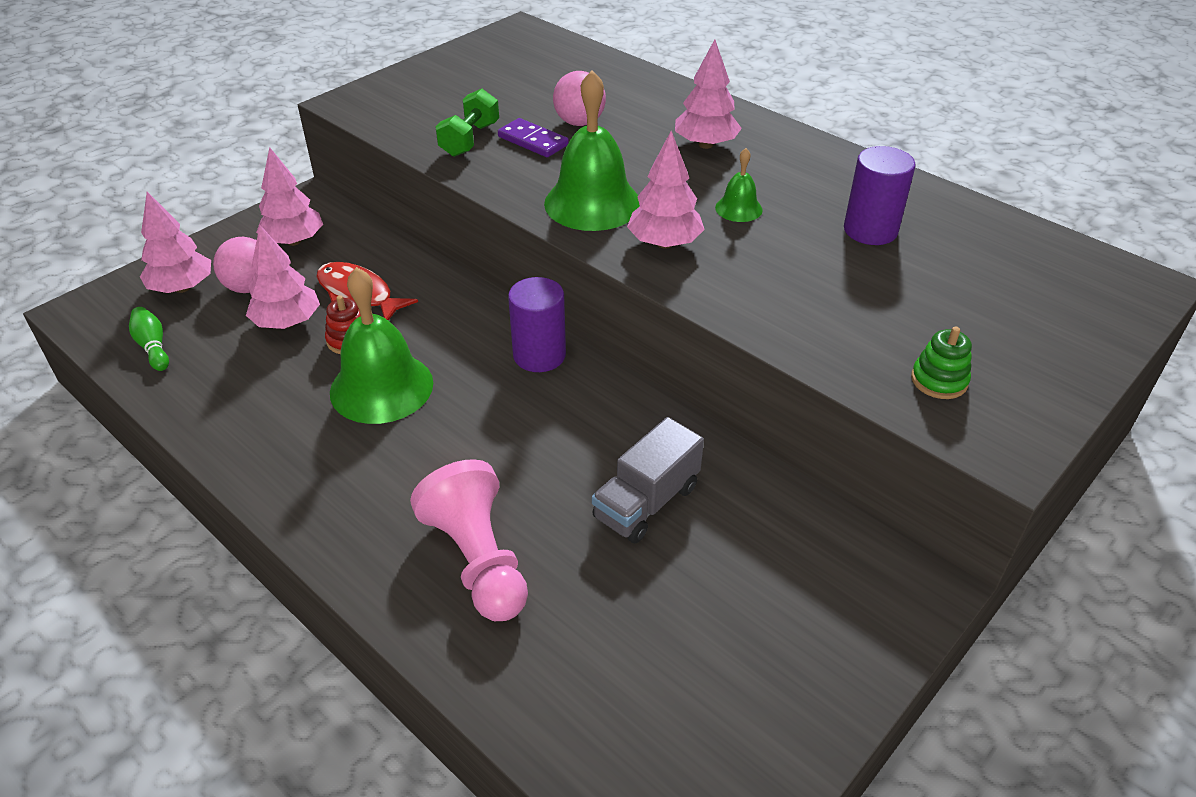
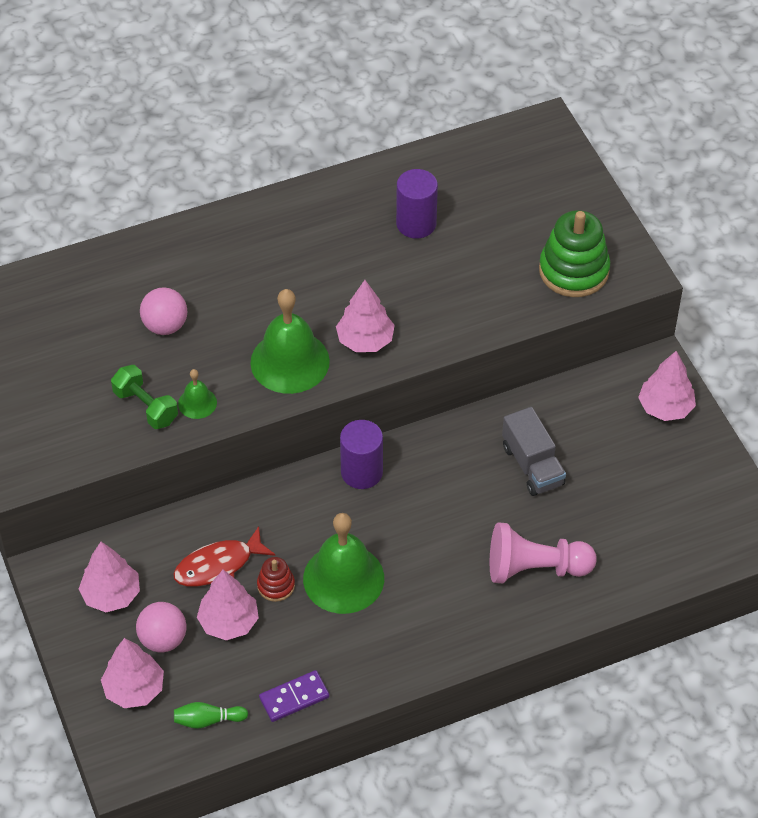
camera: 65 degrees left, 10 degrees up
(533, 141) = (175, 366): purple domino -> purple domino (294, 697)
(705, 145) = (251, 261): pink tree -> pink tree (665, 407)
(738, 208) = (348, 281): green bell -> green bell (197, 403)
(939, 380) = (573, 271): green stacking toy -> green stacking toy, size x1.98

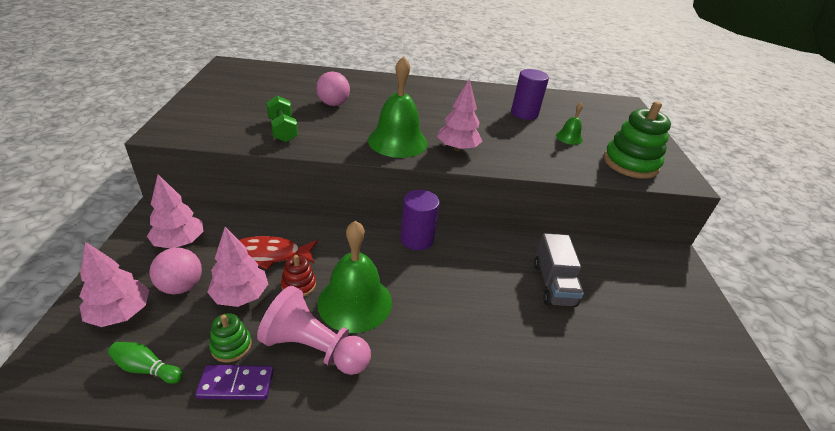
camera: 20 degrees right, 15 degrees down
(197, 403) = (317, 139): green bell -> green bell (569, 137)
(262, 670) = (231, 346): none -> green stacking toy
(535, 568) = (527, 364): pink pawn -> pink pawn (314, 348)
(665, 407) = (679, 286): pink tree -> none

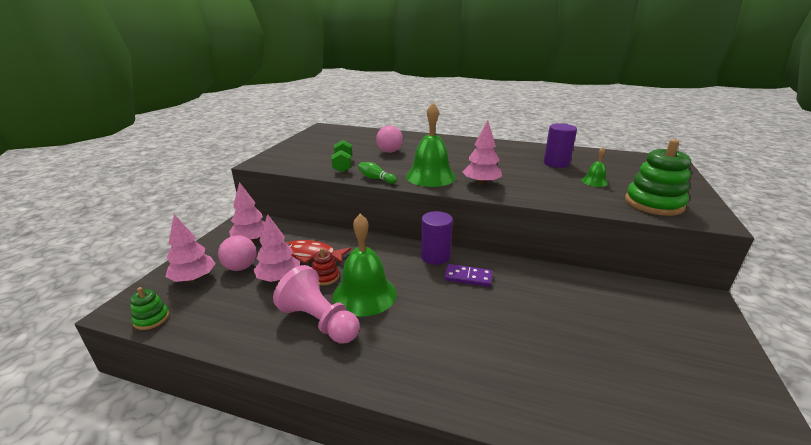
camera: 20 degrees right, 10 degrees down
(147, 368) = (195, 315): green bowling pin -> green bowling pin (376, 179)
(231, 346) = (258, 310): green stacking toy -> green stacking toy (151, 319)
(236, 384) = (251, 336): purple domino -> purple domino (468, 277)
(553, 284) = (555, 305): grey truck -> none

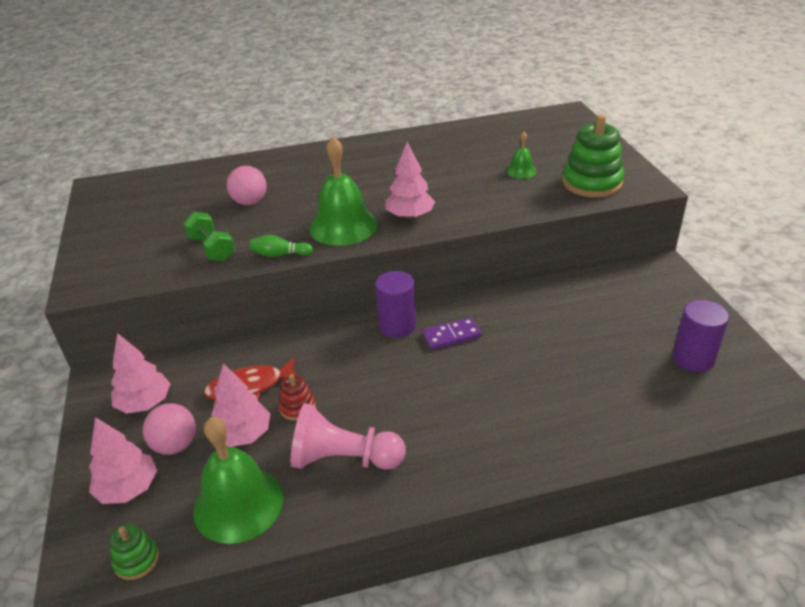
camera: 30 degrees left, 10 degrees up
(365, 294) = (363, 405): green bell -> green bell (238, 504)
(556, 163) = (464, 155): purple cylinder -> purple cylinder (693, 358)

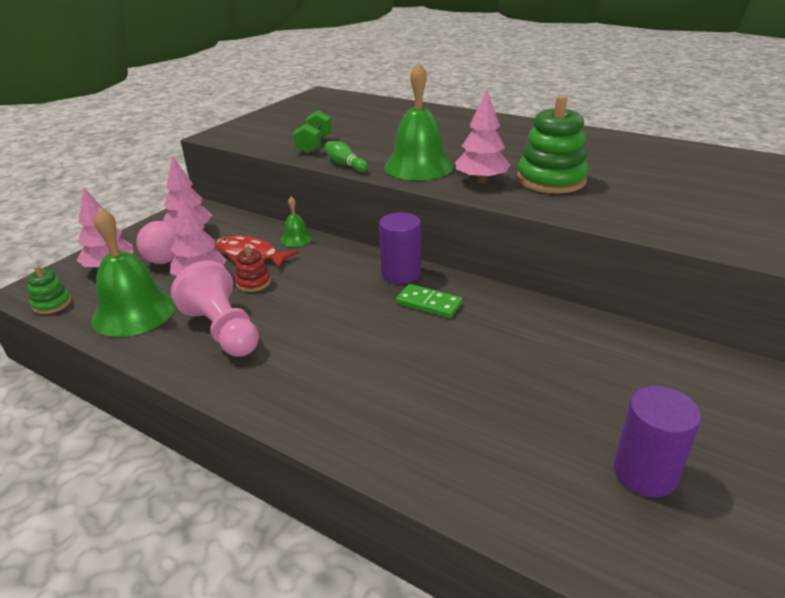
camera: 45 degrees right, 5 degrees down
(250, 202) = (386, 130): pink ball -> none
(451, 336) = (429, 303): purple domino -> green domino
(521, 171) = (651, 190): green bell -> green bell (296, 239)
(592, 183) = (718, 227): green stacking toy -> green stacking toy (551, 180)

